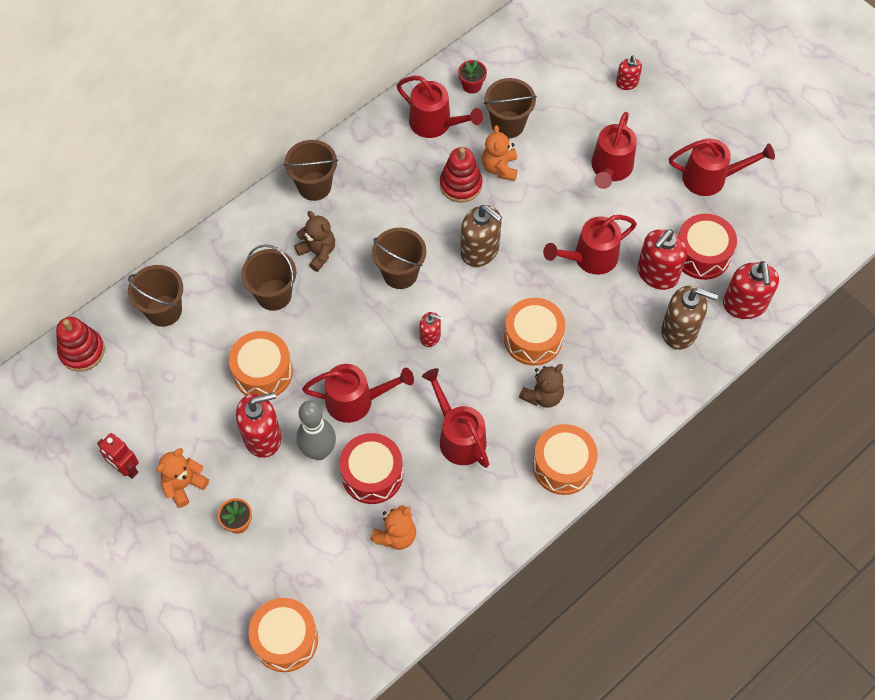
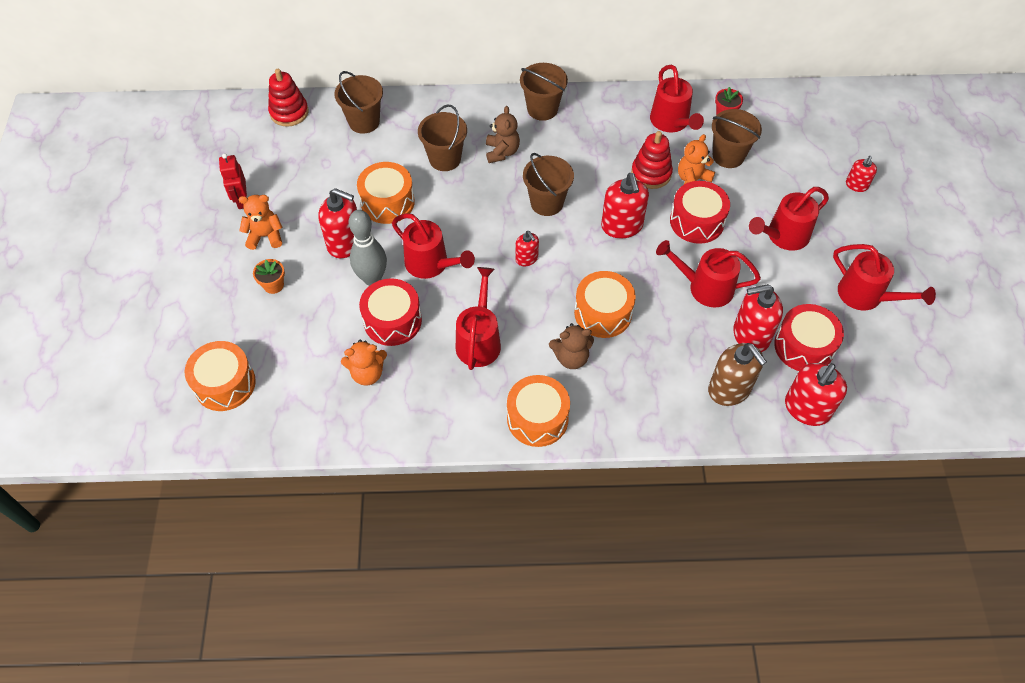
camera: 40 degrees right, 5 degrees down
(480, 250) = (622, 226): brown soap dispenser -> red soap dispenser
(534, 203) = (696, 221): none -> red drum

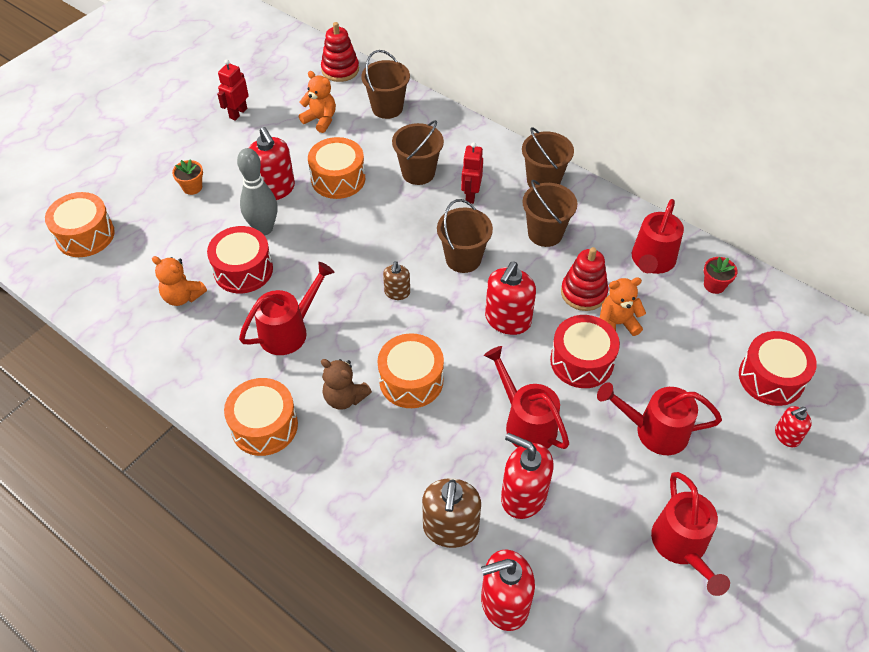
camera: 40 degrees right, 5 degrees down
(265, 236) = (225, 149): orange teddy bear -> orange teddy bear (320, 120)
(431, 264) = (318, 247): red watering can -> none
(502, 152) = (470, 195): brown teddy bear -> red robot
(526, 259) = (397, 292): red soap dispenser -> brown soap dispenser
(728, 156) = (676, 324): brown bucket -> brown bucket (545, 233)
(803, 346) = (564, 545): red drum -> red drum (771, 378)

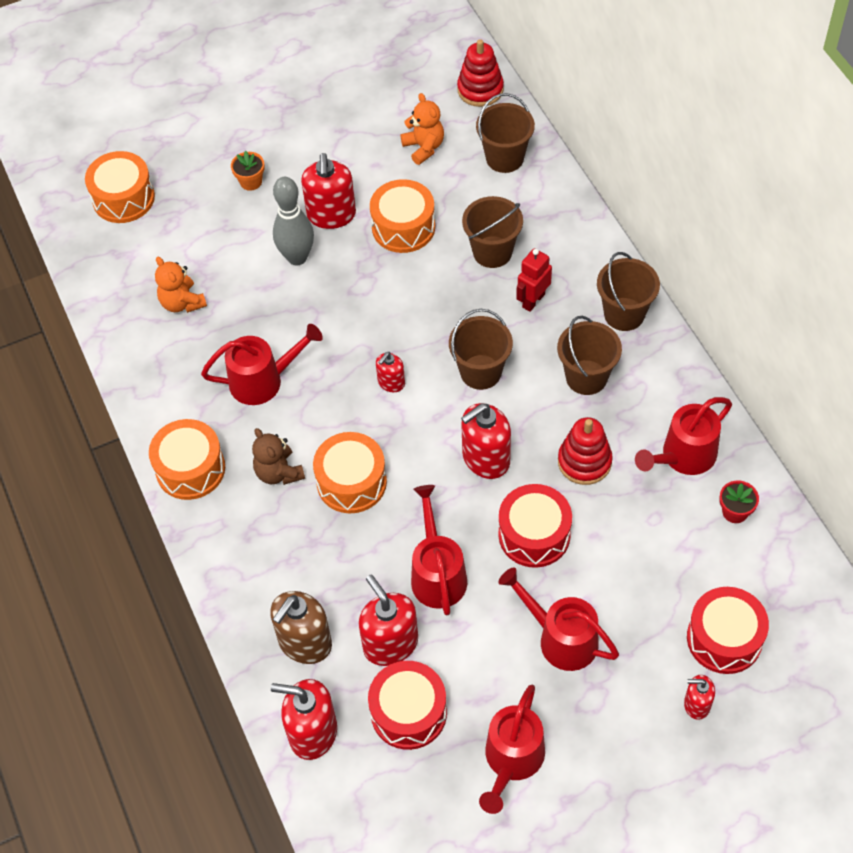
camera: 30 degrees right, 5 degrees up
(238, 113) = (341, 107): red robot -> none
(243, 270) = (253, 296): red drum -> red drum (408, 712)
(397, 292) = (391, 382): brown soap dispenser -> red soap dispenser
(617, 324) = (598, 510): orange teddy bear -> none

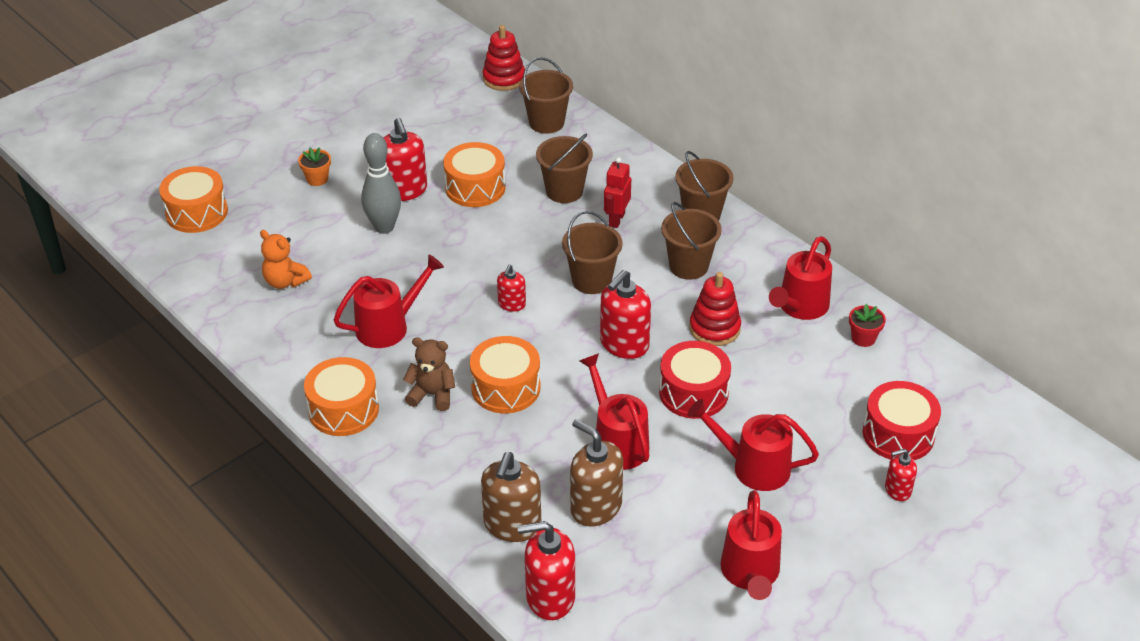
camera: 20 degrees left, 15 degrees down
(279, 472) = (432, 394): brown teddy bear -> brown teddy bear turned 150 degrees clockwise
(390, 643) = (595, 507): red soap dispenser -> brown soap dispenser
(408, 712) = (636, 558): red drum -> none
(424, 147) = (470, 127): orange teddy bear -> none

